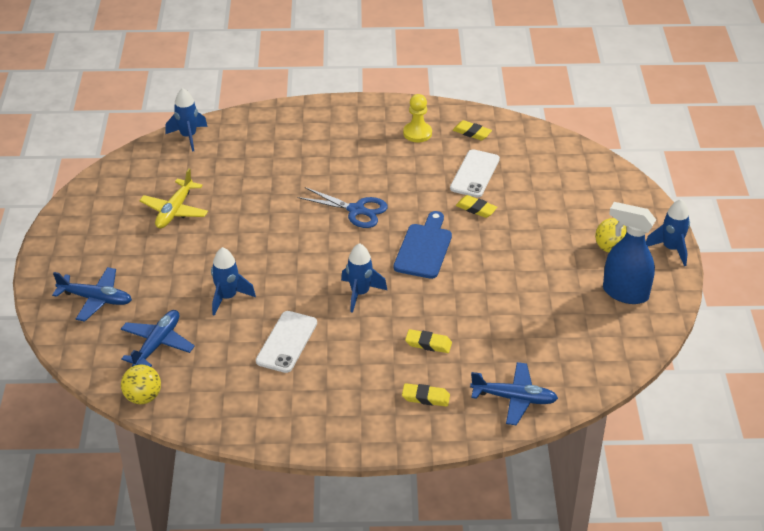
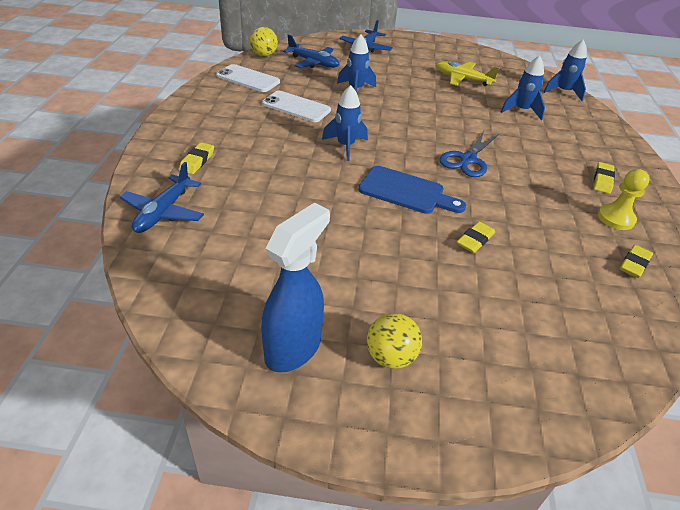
camera: 95 degrees right, 0 degrees up
(428, 344) = (265, 173): yellow eraser -> yellow eraser (602, 180)
(475, 174) = (545, 251): white phone -> white phone (248, 79)
(671, 249) = (382, 440): blue rocket -> blue rocket (521, 111)

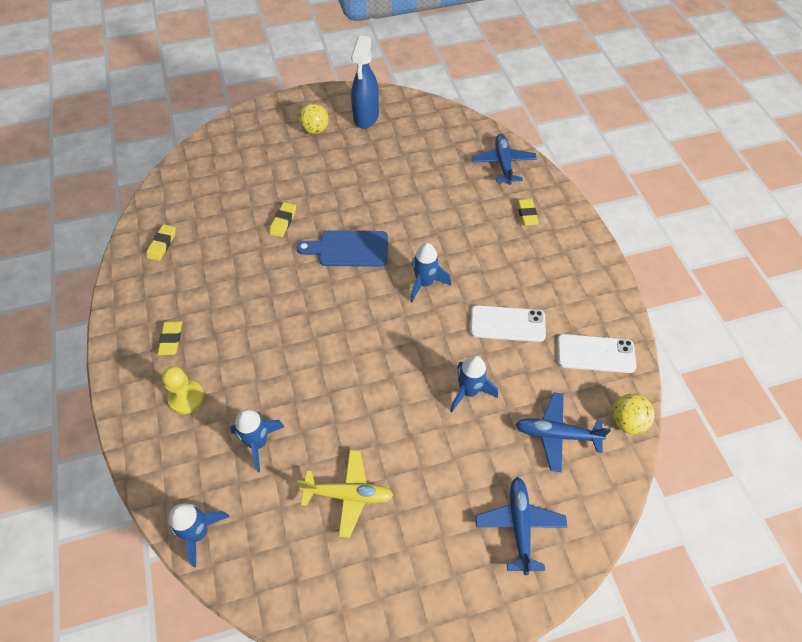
camera: 160 degrees right, 15 degrees up
(468, 160) = (306, 314): blue scissors -> none
(616, 218) = (167, 289): yellow pawn -> yellow pawn (186, 398)

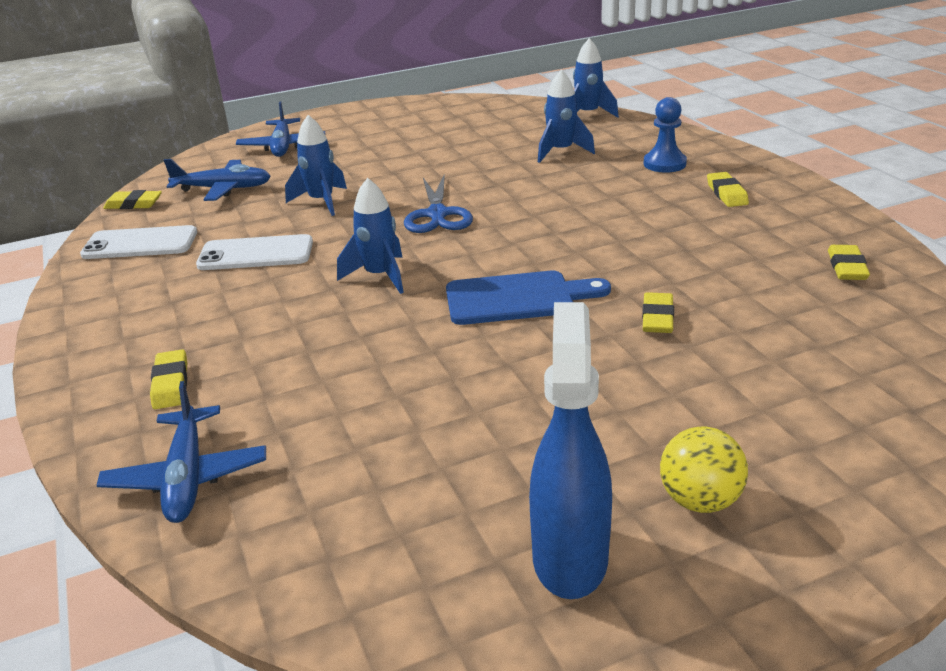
camera: 175 degrees right, 25 degrees down
(186, 398) = (664, 164): yellow pawn -> blue pawn
(348, 495) = (453, 141): yellow plane -> none
(381, 352) = (437, 214): none -> blue scissors
(627, 421) = (134, 204): yellow ball -> yellow eraser

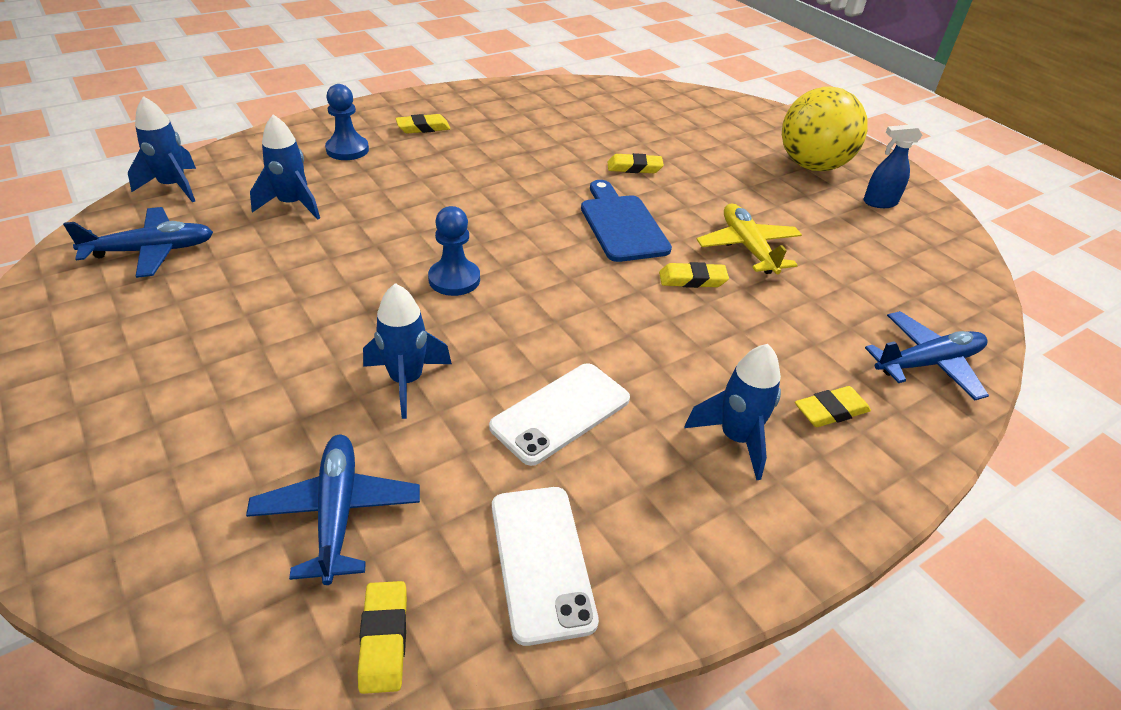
camera: 105 degrees left, 10 degrees up
(256, 254) = (561, 413): white phone -> white phone turned 60 degrees clockwise
(282, 146) = (151, 478): blue plane -> blue plane (151, 251)
(379, 276) = (598, 304): blue rocket -> blue rocket (736, 439)
(437, 214) = (454, 279): blue scissors -> blue pawn
(456, 381) = (747, 247): none -> yellow plane
(570, 557) = (879, 202): blue spray bottle -> blue spray bottle, size x0.58
(700, 500) = (812, 166): yellow ball -> yellow ball, size x1.78
(847, 267) = (550, 100): yellow eraser -> yellow eraser (692, 279)

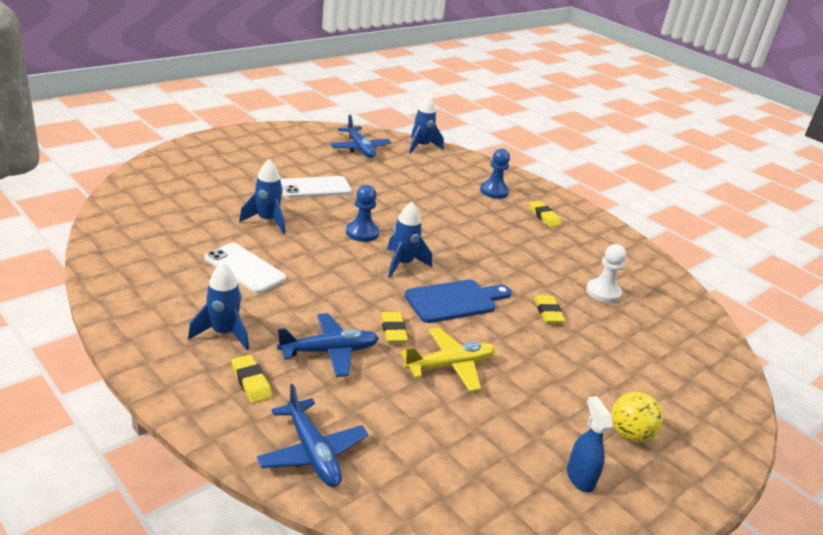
camera: 80 degrees right, 10 degrees down
(292, 204) = (420, 179): blue rocket -> blue rocket (403, 264)
(337, 512) = (178, 208): blue plane -> blue plane (329, 351)
(384, 639) = (107, 222): yellow eraser -> none
(542, 561) = (140, 260): white phone -> white phone (315, 188)
(591, 128) = (603, 292): none -> white pawn
(812, 166) = (630, 434): yellow ball -> yellow ball, size x0.56

